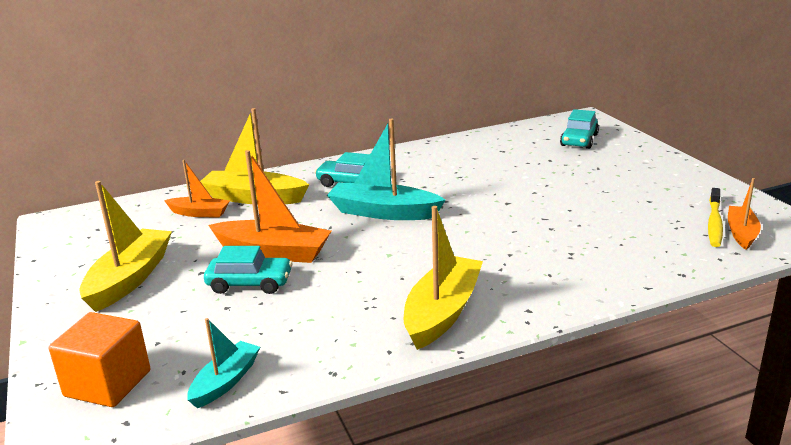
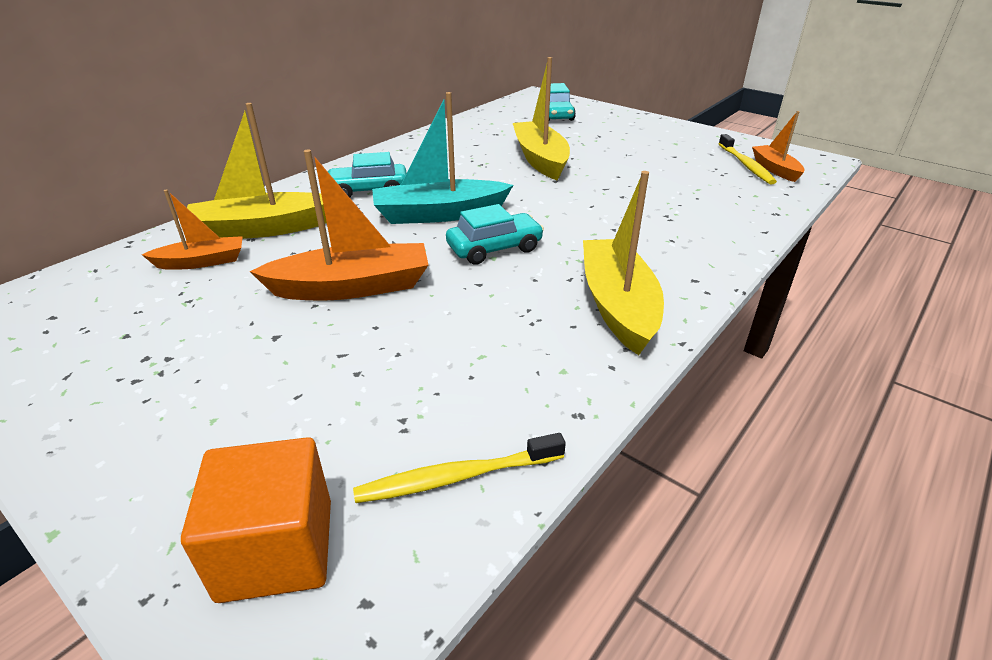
camera: 30 degrees left, 10 degrees up
(130, 279) = (171, 374): yellow boat -> yellow boat (540, 159)
(225, 381) = (456, 477): turquoise boat -> yellow toothbrush
(250, 283) = (359, 333): turquoise car -> turquoise car (494, 248)

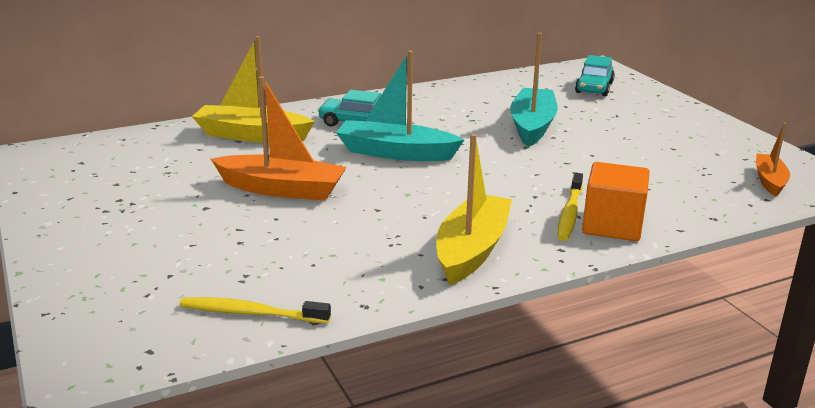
camera: 25 degrees right, 10 degrees down
(202, 262) = (194, 149): orange boat -> none
(276, 549) = (122, 314): orange cube -> orange cube (612, 225)
(494, 248) = (415, 188): turquoise car -> none
(540, 159) = (532, 126): yellow boat -> turquoise boat
(746, 165) = (741, 171): yellow toothbrush -> yellow toothbrush (569, 213)

